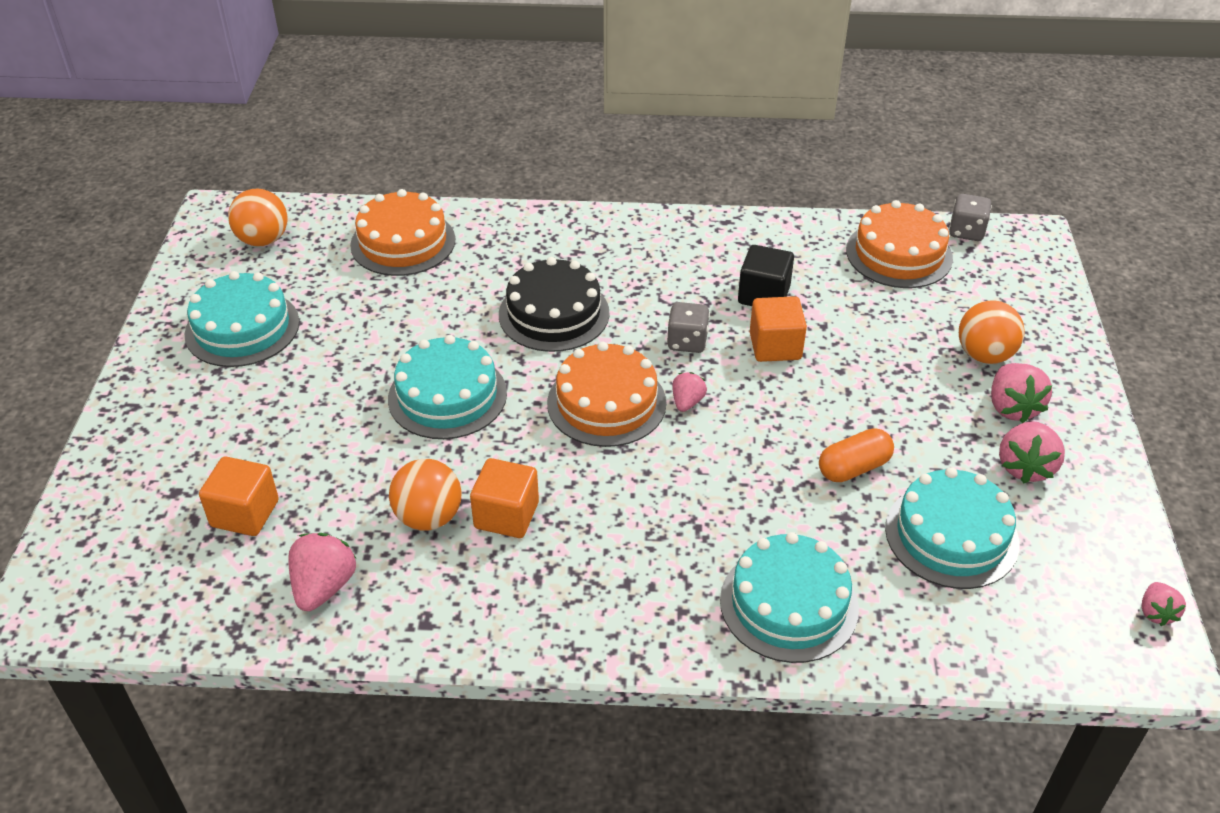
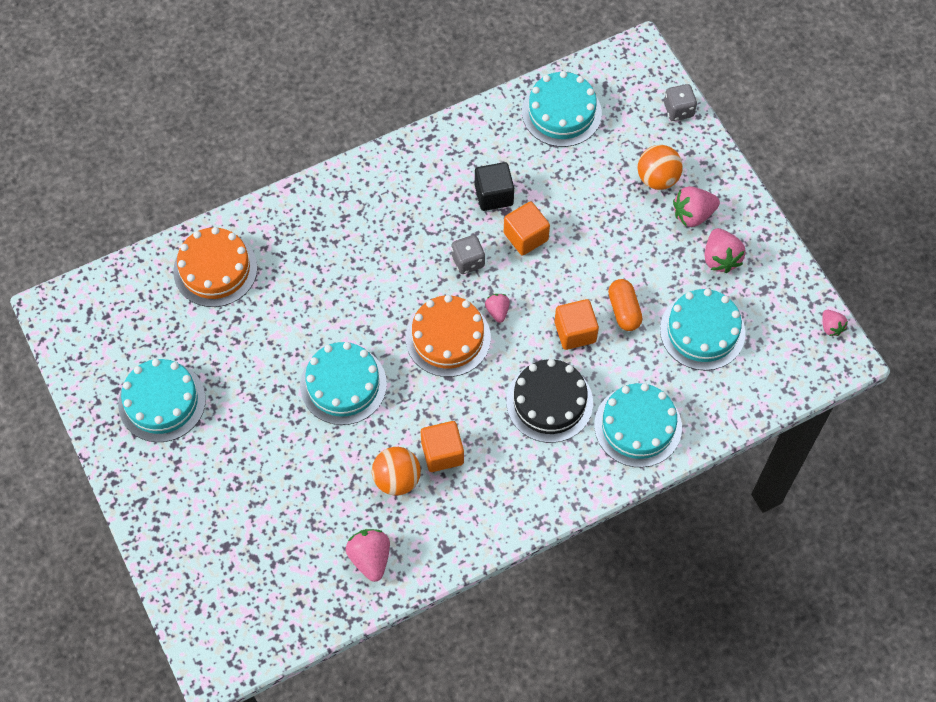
camera: 30 degrees left, 20 degrees up
(245, 513) = (283, 537): orange cube -> orange cube (575, 332)
(263, 240) = (111, 318): orange ball -> none
(554, 314) = (366, 281): black cake -> black cake (549, 402)
(853, 468) = (624, 310): orange capsule -> orange capsule turned 45 degrees counterclockwise
(899, 254) = (561, 112): orange cake -> turquoise cake
(966, 231) = (595, 69): grey dice -> grey dice (678, 110)
(1012, 407) = (693, 214): pink strawberry -> pink strawberry turned 105 degrees clockwise

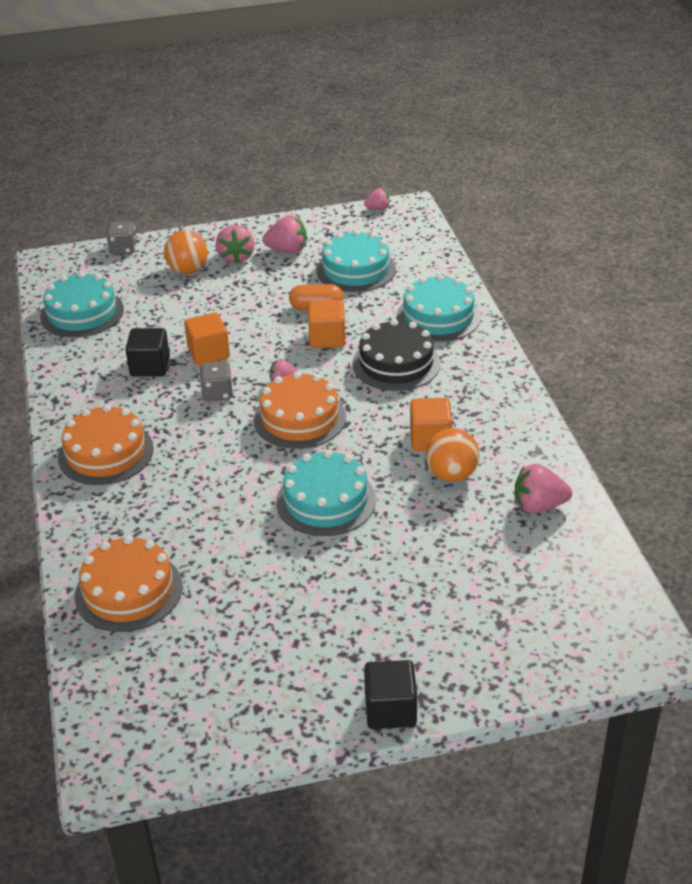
camera: 75 degrees left, 25 degrees down
(127, 480) = (390, 710): none -> black cube
(162, 401) = (291, 662): turquoise cake -> none
(369, 200) = (105, 453): none -> orange cake

